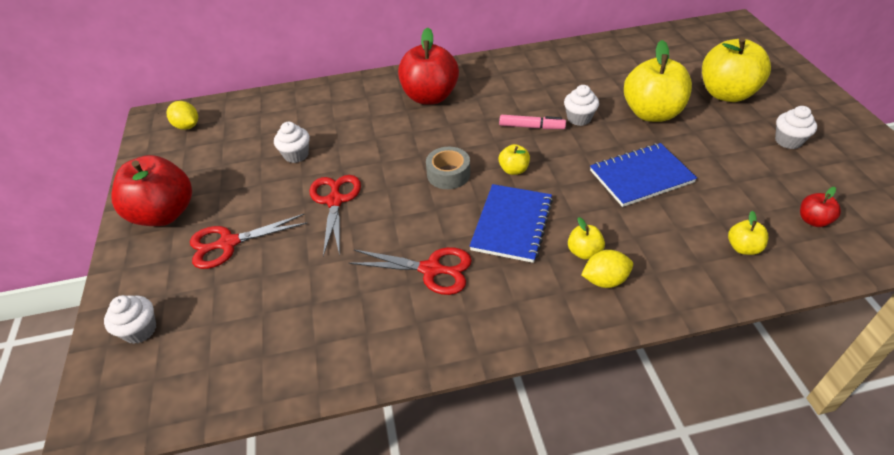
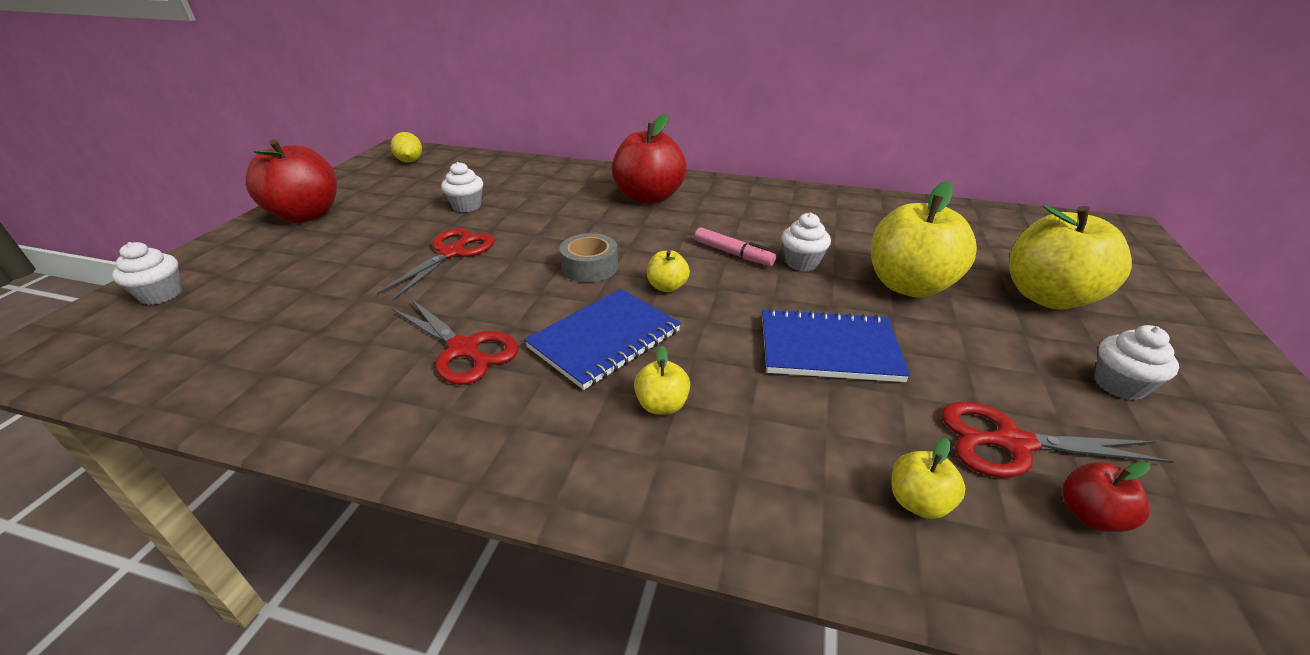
camera: 25 degrees right, 10 degrees down
(228, 243) = (320, 254): red scissors -> red scissors (1012, 443)
(605, 280) = (655, 451): yellow lemon -> none

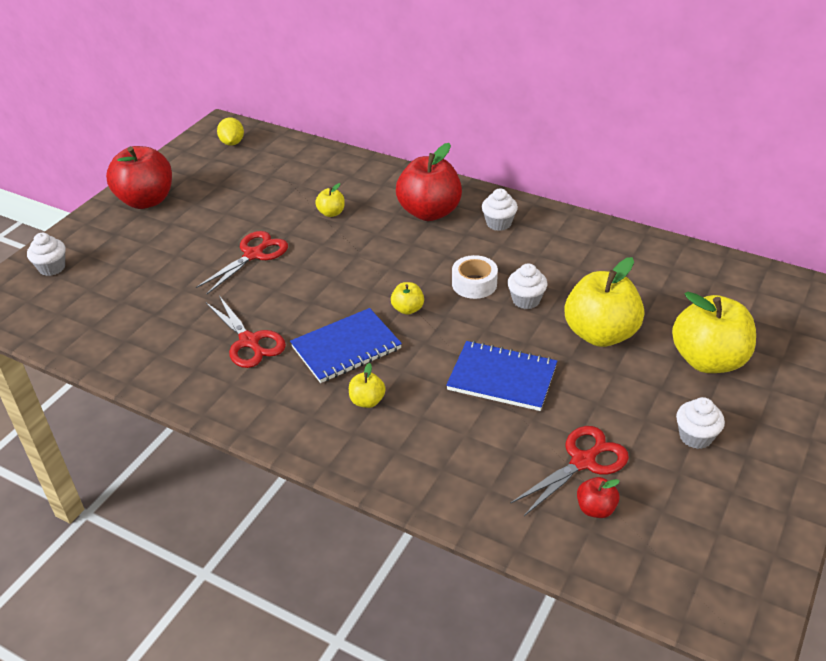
camera: 15 degrees right, 5 degrees up
(467, 206) = (273, 205): white cupcake -> white cupcake (498, 223)
(590, 267) = (355, 282): grey tape -> none
(733, 253) = (474, 284): pink marker -> white tape
(918, 502) = (495, 484): yellow apple -> yellow apple (331, 213)
(1012, 443) = (583, 461): red scissors -> red scissors turned 120 degrees clockwise

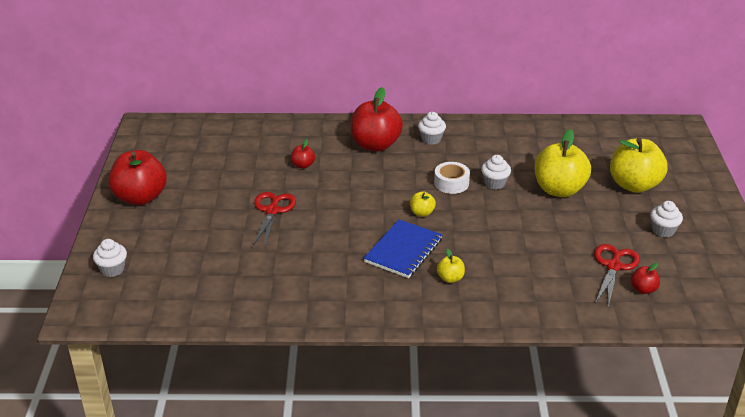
camera: 30 degrees left, 5 degrees down
(232, 143) = (169, 135): yellow lemon -> none
(249, 341) = (330, 269): red scissors -> none
(331, 213) = (303, 165): yellow apple -> red apple
(502, 378) = (523, 235): blue notebook -> none

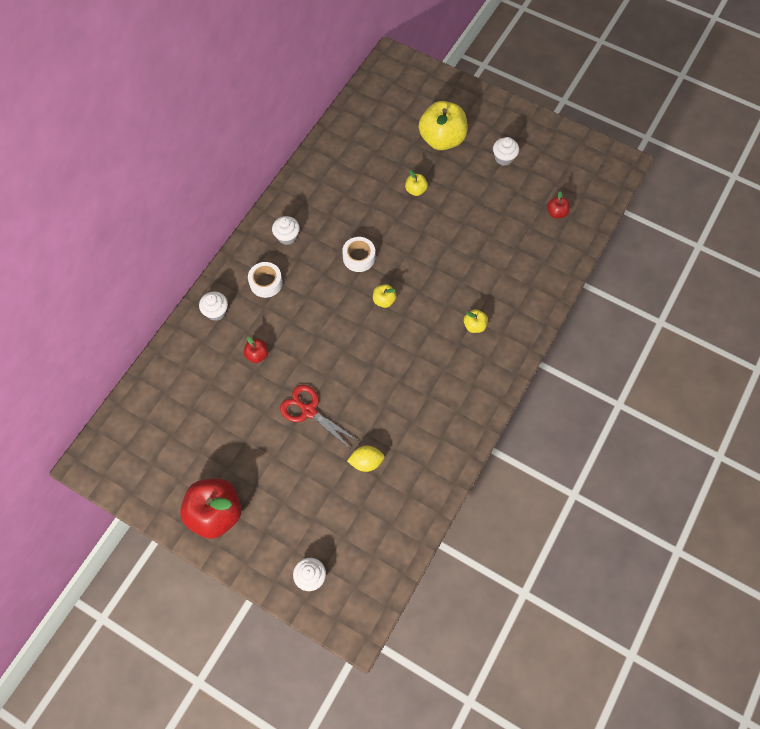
camera: 60 degrees left, 30 degrees up
(247, 261) = (366, 462): none -> yellow lemon
(375, 145) = (266, 283): red apple -> white tape
(403, 250) = (423, 339): blue notebook -> none
(494, 183) = (379, 228): white cupcake -> white cupcake (216, 312)
(559, 189) = (415, 190): yellow apple -> yellow apple, size x0.45
(613, 266) = (523, 214): red scissors -> none

